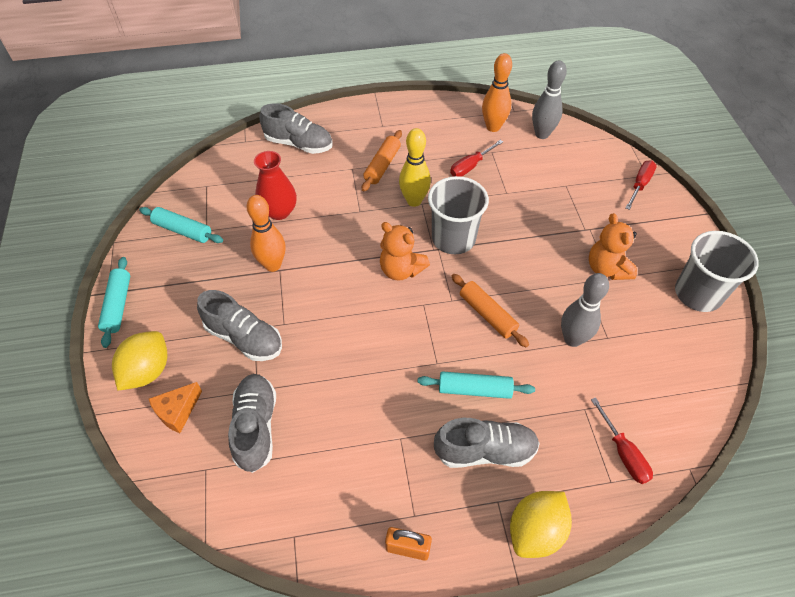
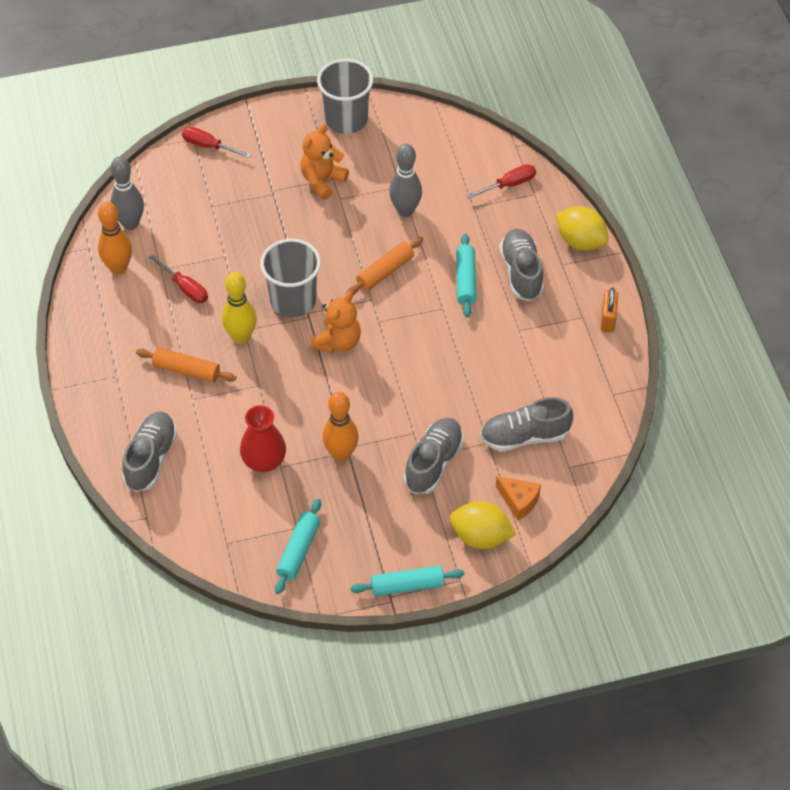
camera: 95 degrees left, 0 degrees up
(607, 268) = (322, 181): orange teddy bear -> orange teddy bear turned 150 degrees clockwise

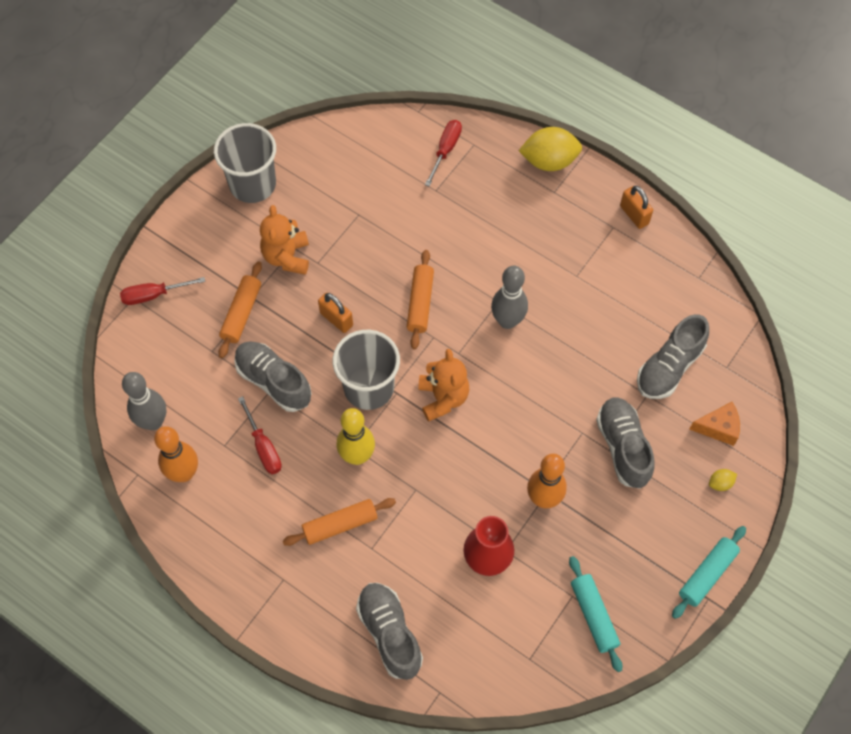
camera: 40 degrees left, 10 degrees up
(185, 288) = (263, 447): red screwdriver -> red screwdriver turned 60 degrees clockwise
(255, 196) = (242, 313): none -> orange rolling pin
(315, 243) = (336, 319): none -> orange padlock
(405, 210) = (383, 234): grey bowling pin -> grey bowling pin (507, 321)
(465, 280) = (492, 262): turquoise rolling pin -> none
(480, 537) = (720, 483): yellow lemon -> yellow lemon, size x0.44
(521, 272) = (529, 222): grey shoe -> grey shoe (273, 381)

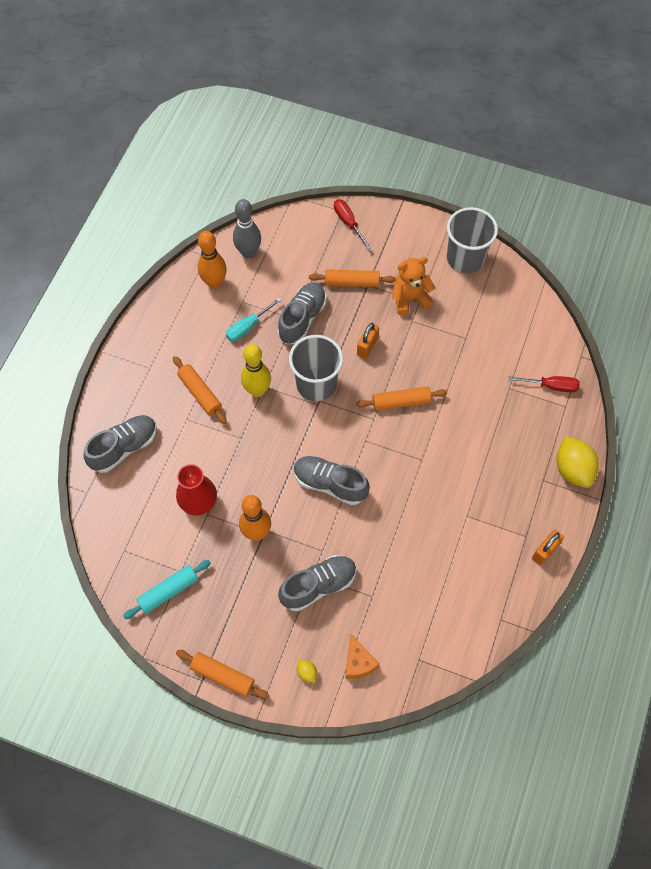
camera: 75 degrees right, 0 degrees up
(263, 447) = (248, 327): red screwdriver -> turquoise screwdriver
(443, 398) = (323, 438): orange teddy bear -> none
(507, 321) = (406, 471): grey bowling pin -> none
(669, 367) = (404, 610): grey shoe -> grey shoe (330, 484)
(707, 574) = (223, 675): turquoise rolling pin -> orange rolling pin

